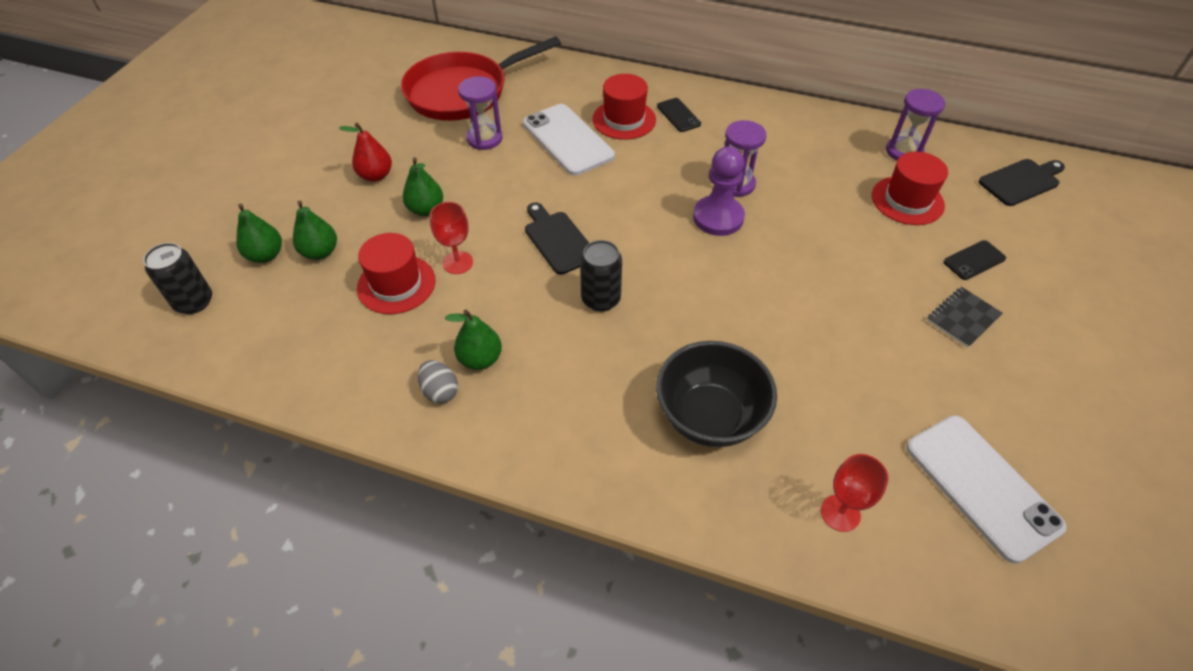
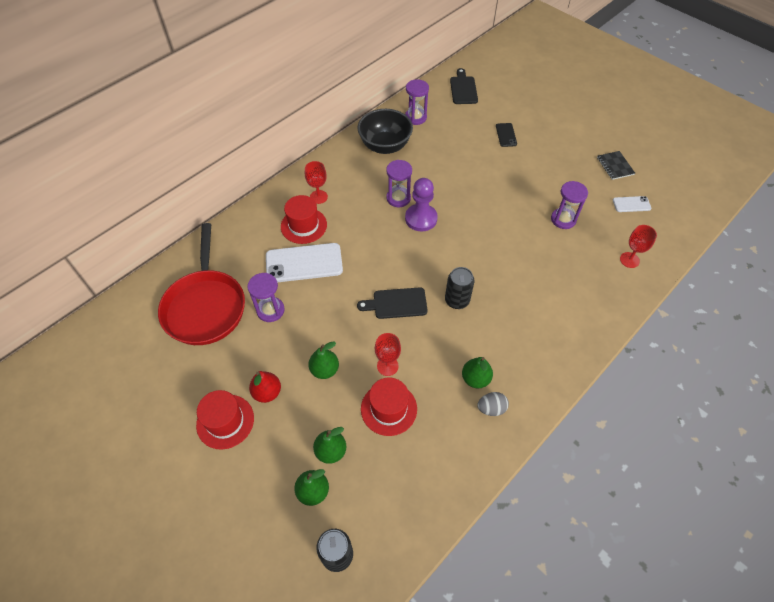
camera: 65 degrees left, 5 degrees up
(678, 115) = (318, 197): black phone -> red goblet
(709, 417) = (559, 285): black bowl -> black bowl (385, 146)
(854, 387) = (563, 219): none -> purple hourglass
(907, 200) = (452, 136): red hat -> red hat (225, 421)
(963, 318) = (539, 159): black notebook -> black notebook (615, 166)
(981, 486) = (631, 204): white phone -> white phone, size x0.50

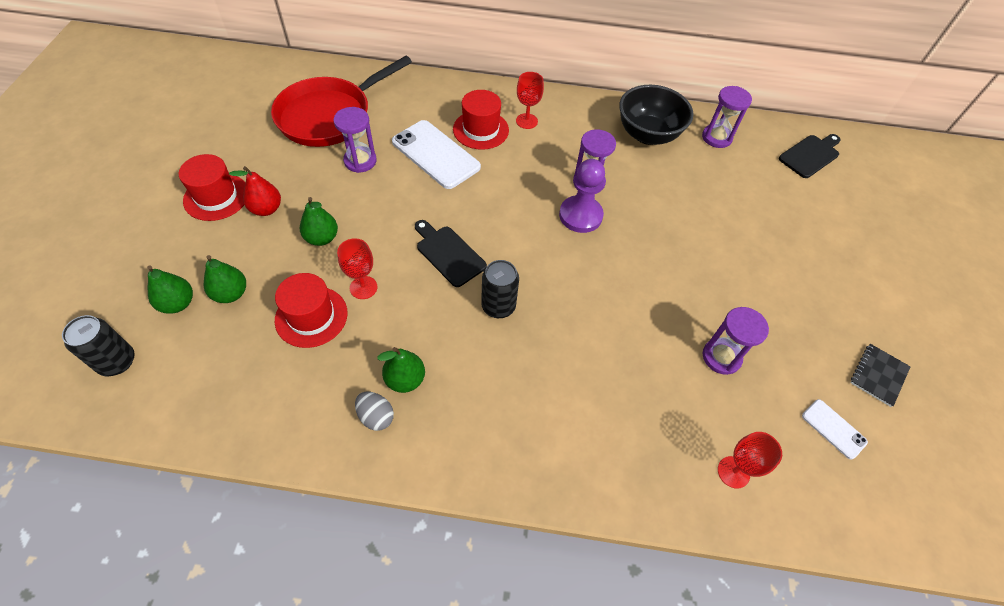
camera: 50 degrees right, 0 degrees up
(506, 135) = (789, 230): black phone -> none

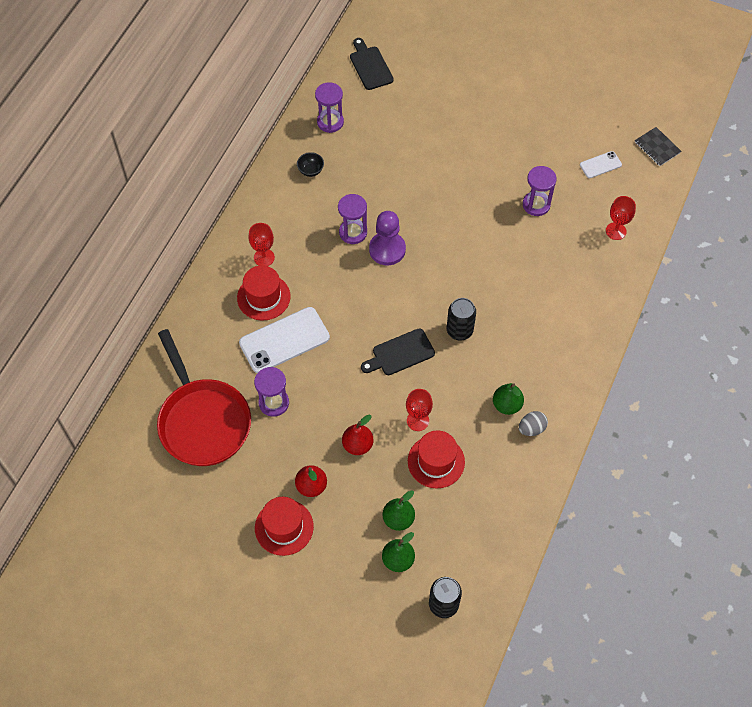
camera: 70 degrees left, 5 degrees up
(322, 238) = (357, 445): green pear -> red pear
(647, 134) = (311, 170): black bowl -> black bowl, size x0.42
(878, 375) = (570, 122): black notebook -> black notebook (657, 147)

